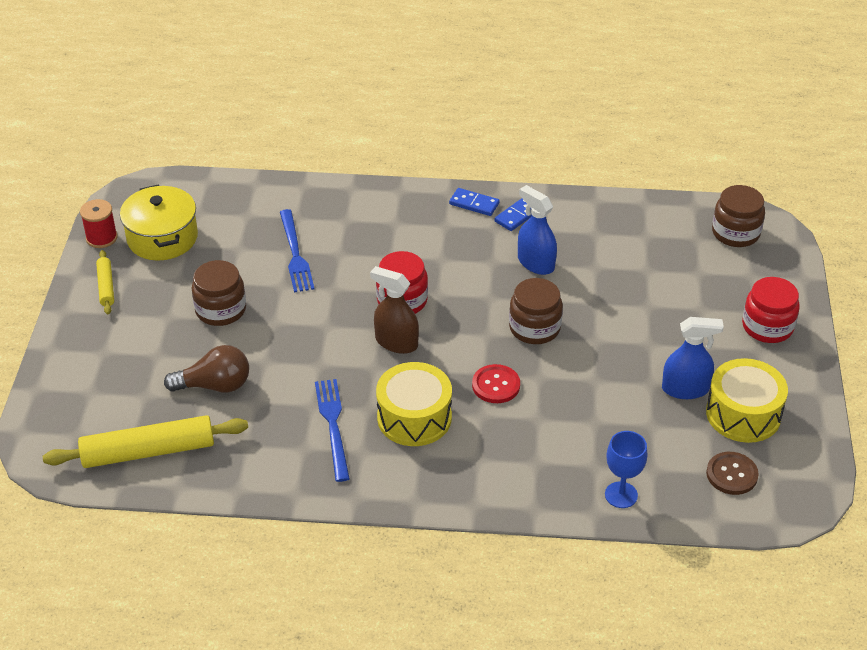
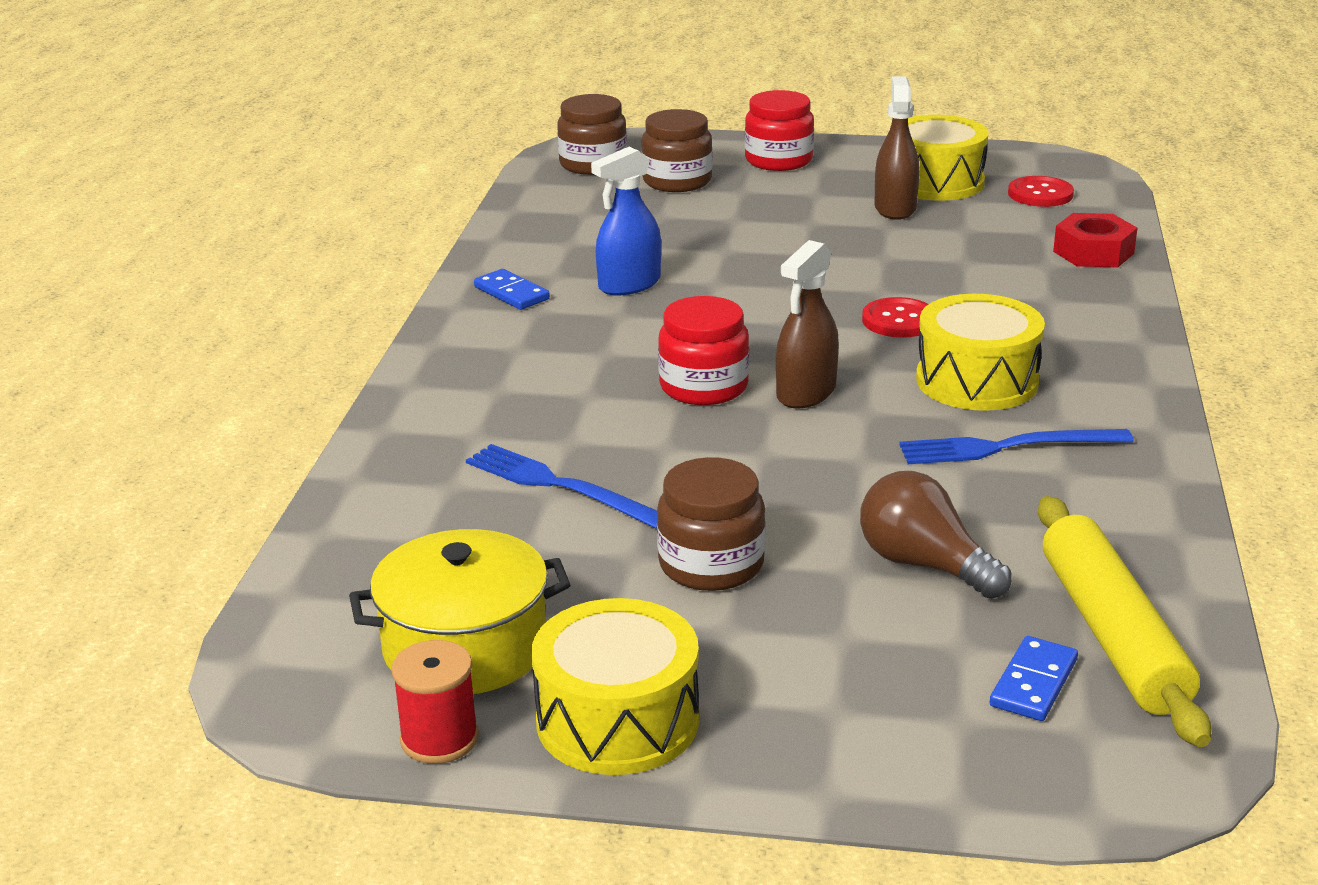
camera: 85 degrees left, 15 degrees down
(106, 286) = (617, 720): yellow rolling pin -> yellow drum
(215, 385) = (924, 565): brown light bulb -> brown light bulb turned 45 degrees counterclockwise
(295, 254) = (559, 486): blue fork -> blue fork turned 135 degrees counterclockwise
(474, 204) = (469, 324): blue domino -> blue domino (1033, 683)
(534, 328) = (775, 290): brown jar -> brown jar (677, 181)
(621, 495) = (1093, 252): blue goblet -> red nut
(685, 389) = (895, 208): blue spray bottle -> brown spray bottle
(731, 474) = (1040, 194): brown button -> red button

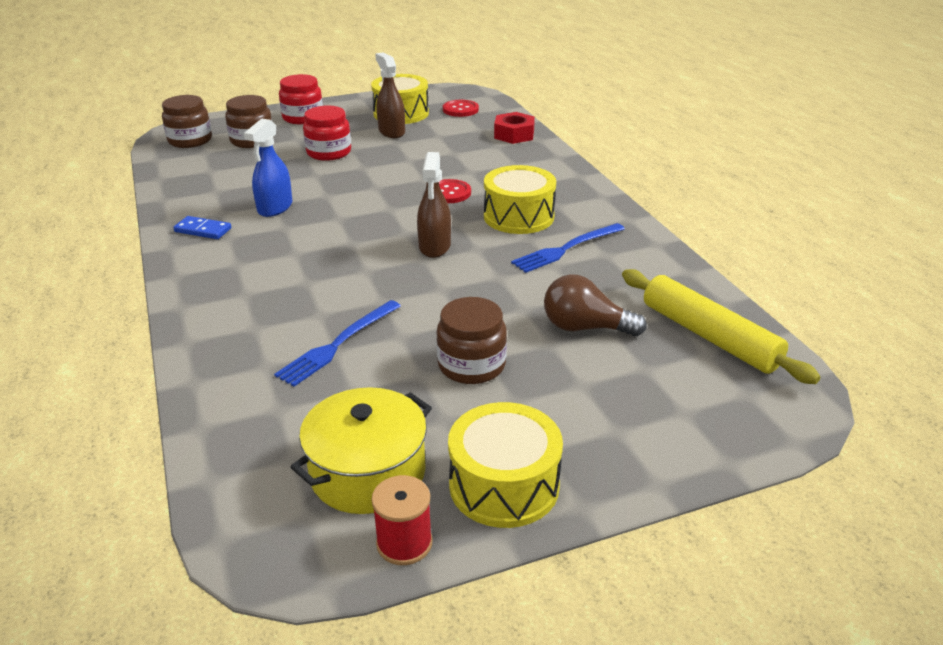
camera: 30 degrees left, 5 degrees up
(559, 486) = (338, 344): blue fork -> blue fork turned 60 degrees counterclockwise
(704, 387) = (373, 258): red jar -> red jar (329, 152)
(1033, 683) = (698, 377): blue domino -> none

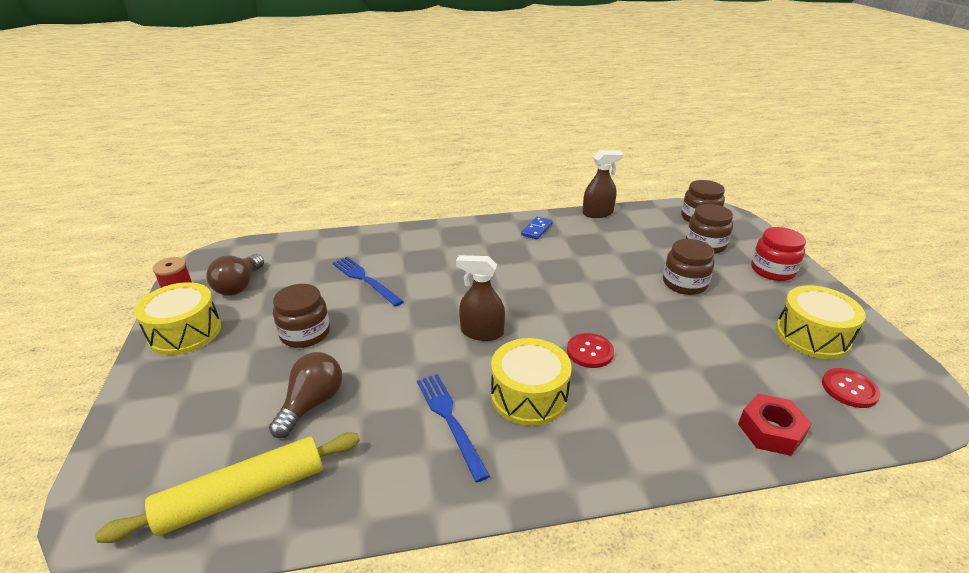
camera: 100 degrees right, 0 degrees up
(275, 208) = (568, 256): blue spray bottle -> none
(329, 152) = (684, 283): red jar -> brown jar
(368, 472) = (239, 286): yellow pot -> brown light bulb
(391, 132) = (750, 325): brown spray bottle -> brown spray bottle (597, 213)

